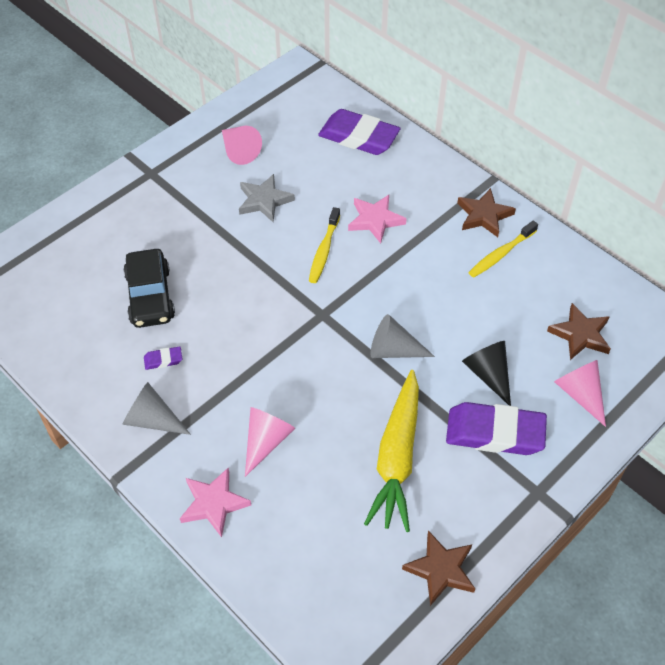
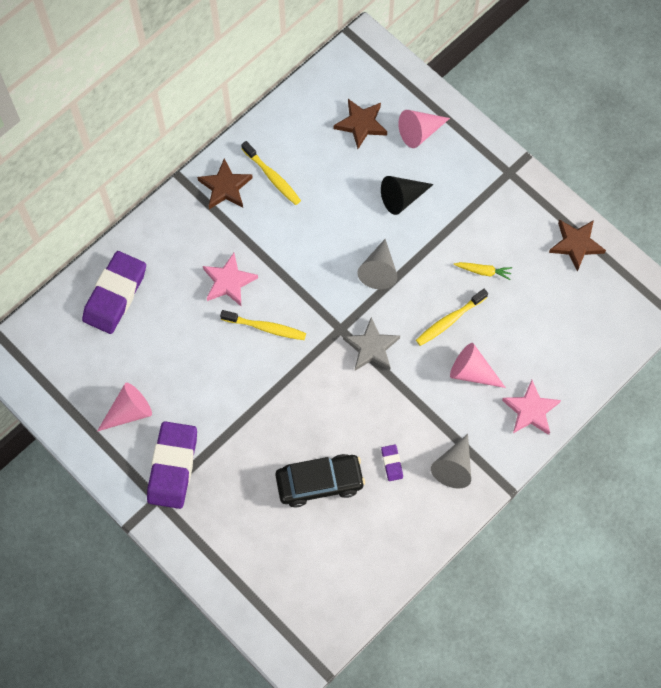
camera: 90 degrees left, 15 degrees up
(264, 201) = (200, 384): grey star -> grey star (371, 347)
(332, 419) = (449, 320): none -> yellow toothbrush
(397, 457) = (483, 271): yellow carrot -> yellow carrot, size x0.40
(494, 433) = (458, 198): purple eraser -> purple eraser (173, 467)

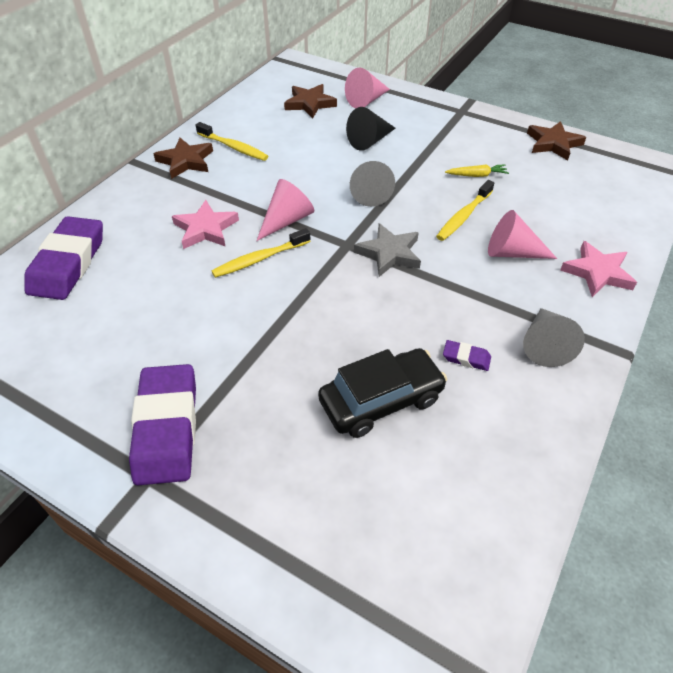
camera: 15 degrees left, 20 degrees down
(129, 412) = (94, 376): pink cone -> pink cone (286, 221)
(265, 328) = (259, 259): yellow toothbrush -> yellow toothbrush turned 150 degrees clockwise
(392, 463) = (466, 358): purple eraser -> purple eraser turned 45 degrees counterclockwise

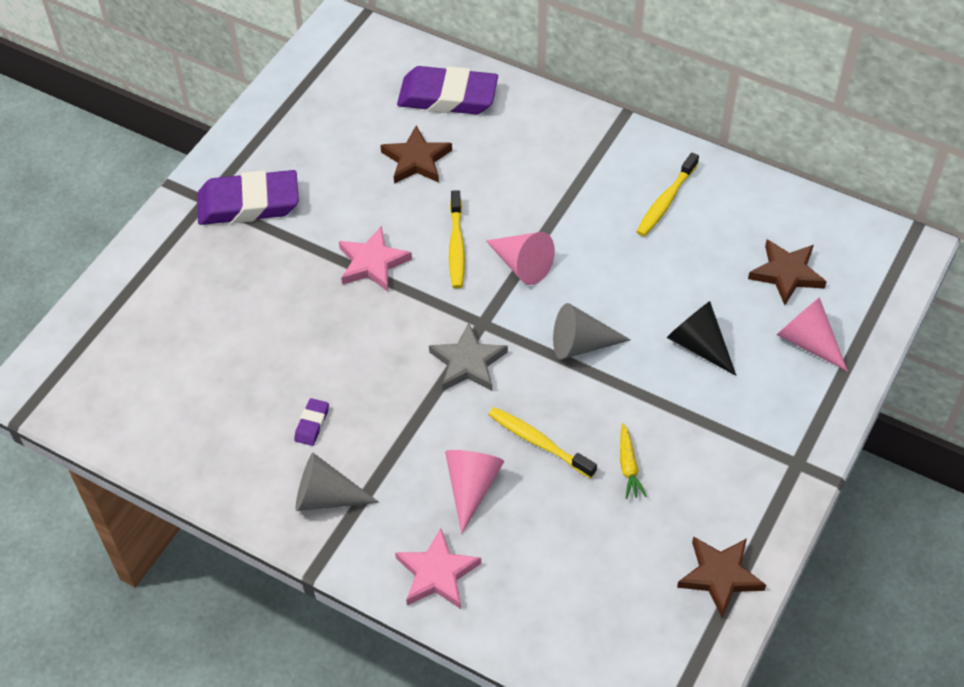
camera: 90 degrees right, 5 degrees up
(186, 161) = (630, 159): brown star -> brown star (416, 160)
(206, 229) = (504, 195): pink star -> pink star (372, 263)
(259, 259) = (456, 246): yellow toothbrush -> yellow toothbrush turned 150 degrees counterclockwise
(381, 400) = (265, 352): black car -> none

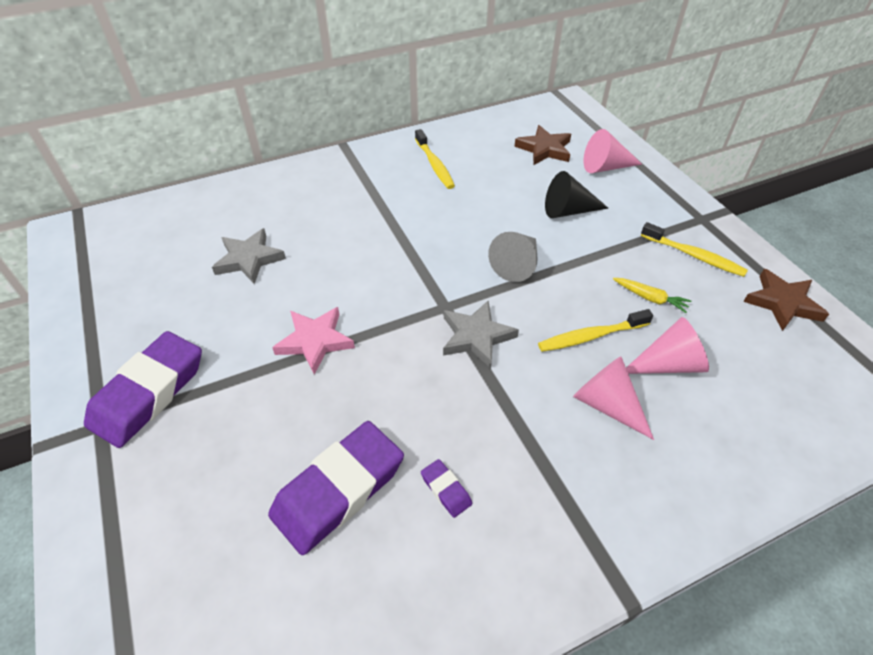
camera: 55 degrees left, 5 degrees down
(326, 497) = (542, 528): grey cone -> none
(416, 160) = (249, 259): brown star -> grey star
(437, 573) = (689, 484): pink star -> none
(447, 97) = (216, 212): purple eraser -> purple eraser (339, 490)
(456, 246) = (356, 281): yellow toothbrush -> yellow toothbrush (694, 256)
(522, 265) = (413, 256): pink cone -> pink cone (667, 364)

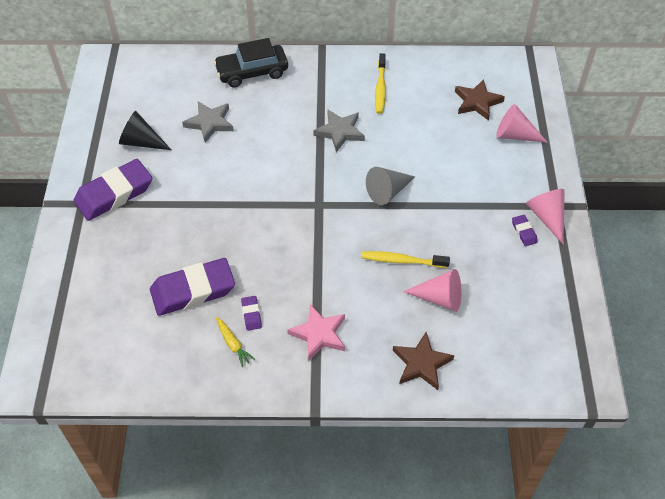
camera: 25 degrees right, 5 degrees up
(275, 190) = (252, 72): none -> black car
(315, 341) = (223, 197): pink star -> pink star (319, 334)
(476, 336) = (326, 232): grey star -> grey star (340, 132)
(568, 211) = (456, 163): black cone -> black cone (141, 142)
(607, 404) = (380, 306): pink cone -> pink cone (547, 217)
(650, 298) = (464, 250): yellow carrot -> yellow carrot (233, 344)
(694, 256) = (524, 232): yellow toothbrush -> purple eraser
(782, 303) = (559, 290): brown star -> brown star (421, 363)

